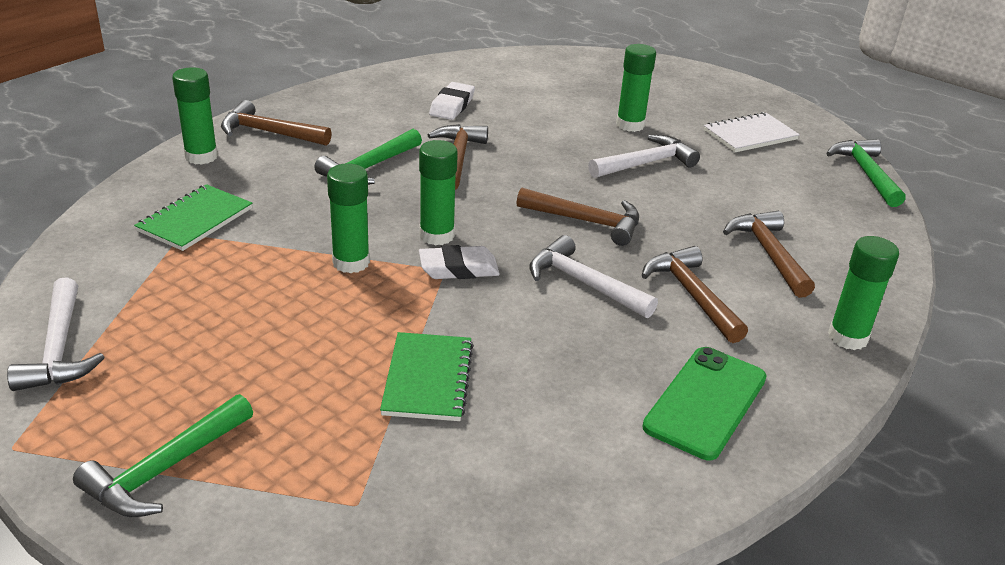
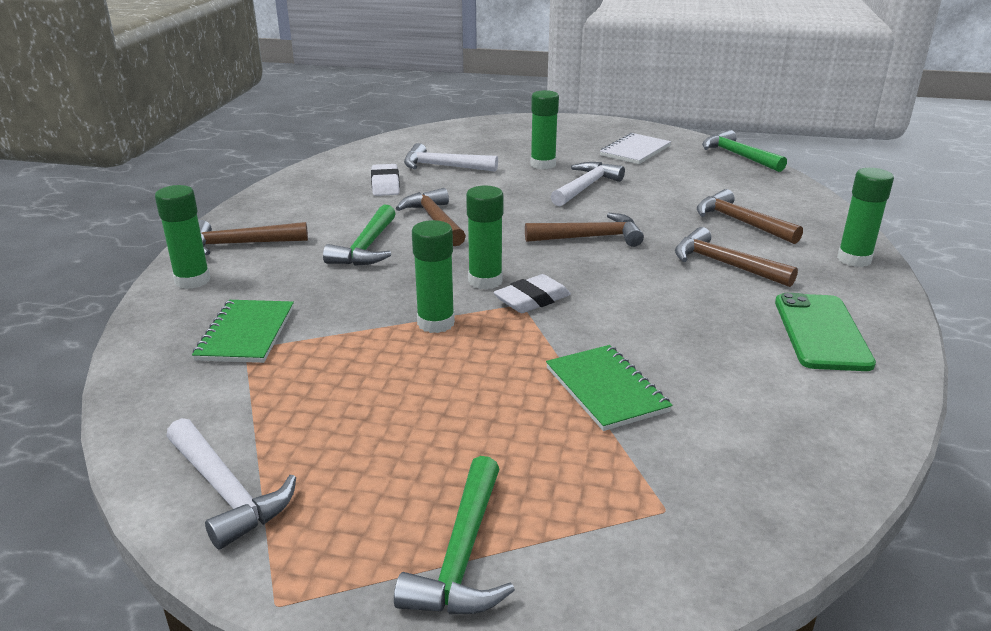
camera: 25 degrees left, 5 degrees down
(584, 283) = (640, 280): white hammer -> white hammer (443, 166)

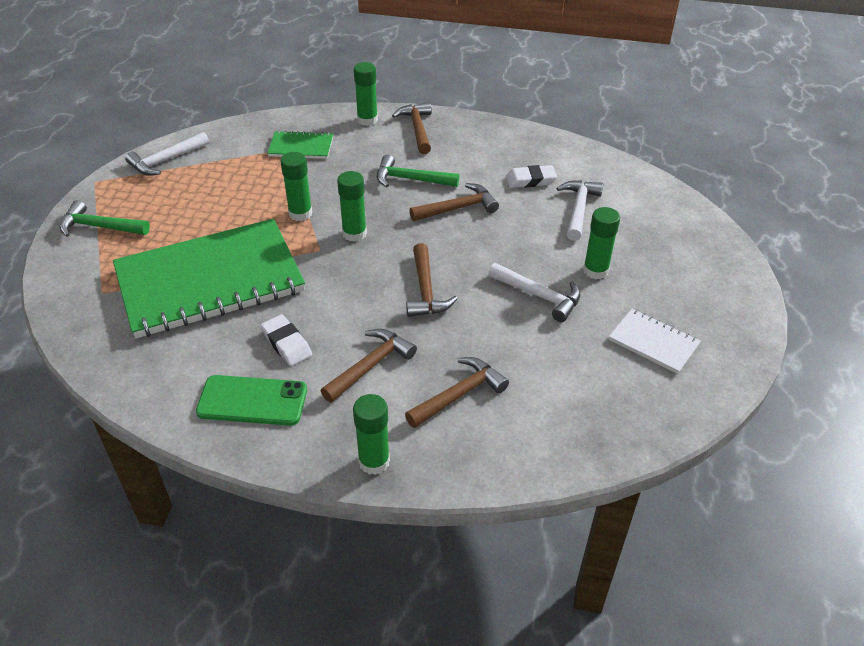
camera: 90 degrees right, 15 degrees up
(532, 300) = (324, 255): white eraser -> white eraser (286, 343)
(606, 389) = (210, 280): green notebook -> green notebook, size x2.34
(738, 156) = (657, 433): green hammer -> none

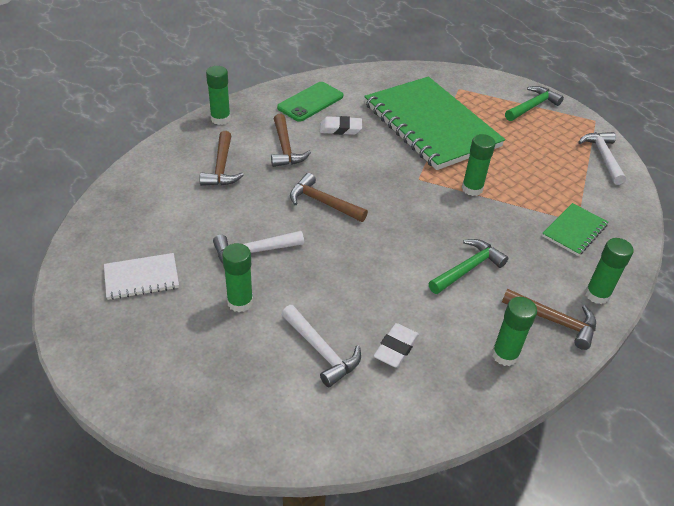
camera: 125 degrees right, 0 degrees up
(210, 280) = (431, 125): green notebook -> green notebook turned 45 degrees counterclockwise
(354, 233) = (421, 202): green glue stick -> green glue stick (505, 355)
(458, 208) = (399, 273): brown hammer -> none

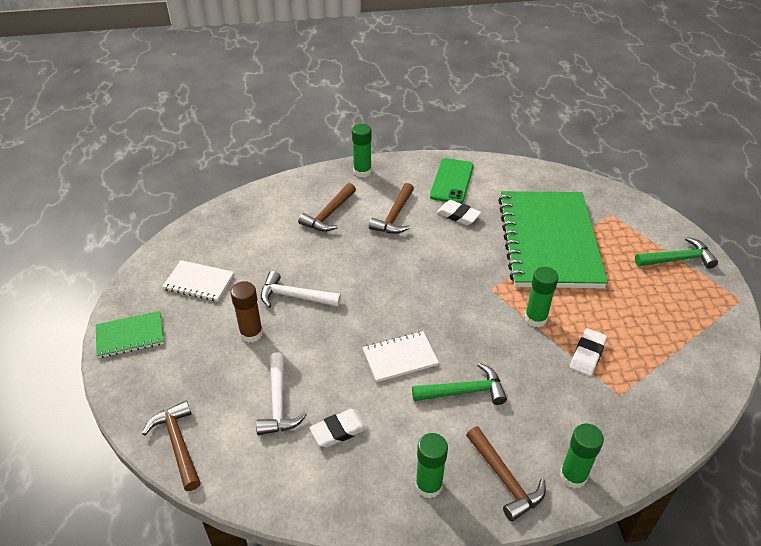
camera: 35 degrees right, 0 degrees up
(240, 302) = (251, 333): green glue stick -> brown glue stick
(310, 102) = (452, 181): green phone -> green phone turned 60 degrees counterclockwise
(323, 202) = (386, 277): brown hammer -> brown hammer (178, 444)
(394, 265) = (400, 358): none -> white notebook
(531, 201) = (587, 354): none -> white eraser
(574, 230) = (607, 403): green notebook -> green notebook (130, 336)
(603, 157) = (713, 342): white hammer -> none

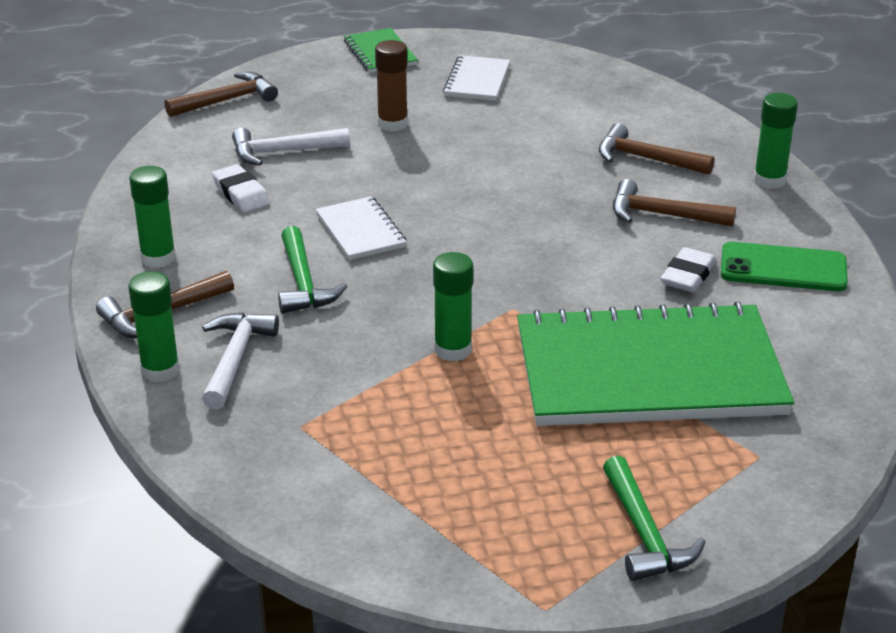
camera: 85 degrees right, 10 degrees down
(295, 296) = (463, 147): white hammer -> white hammer (235, 359)
(587, 354) = (380, 398): white eraser -> none

